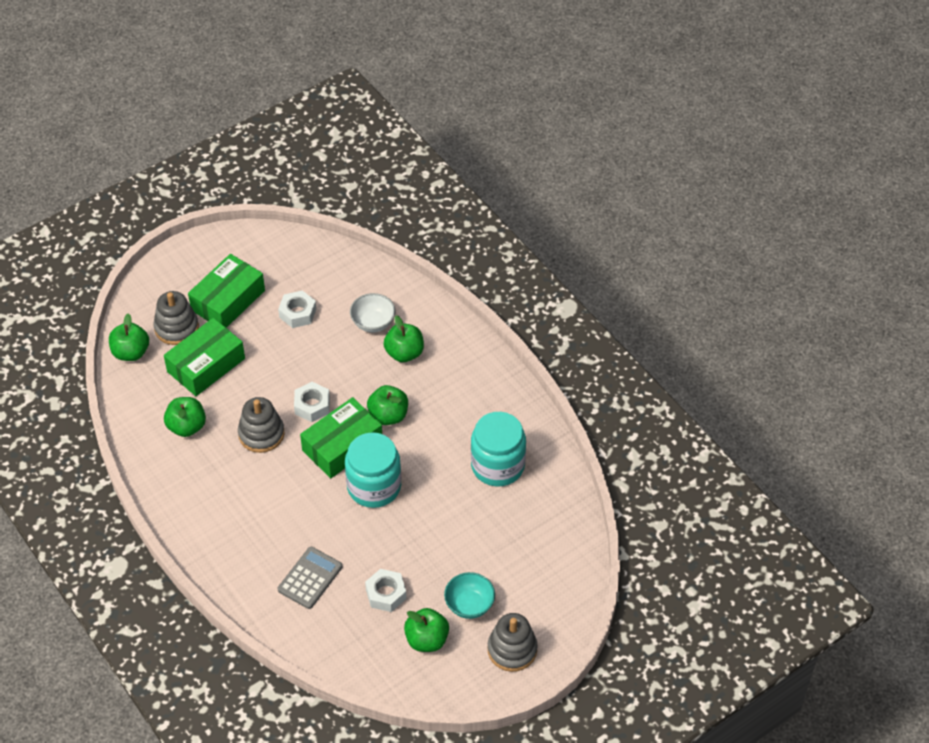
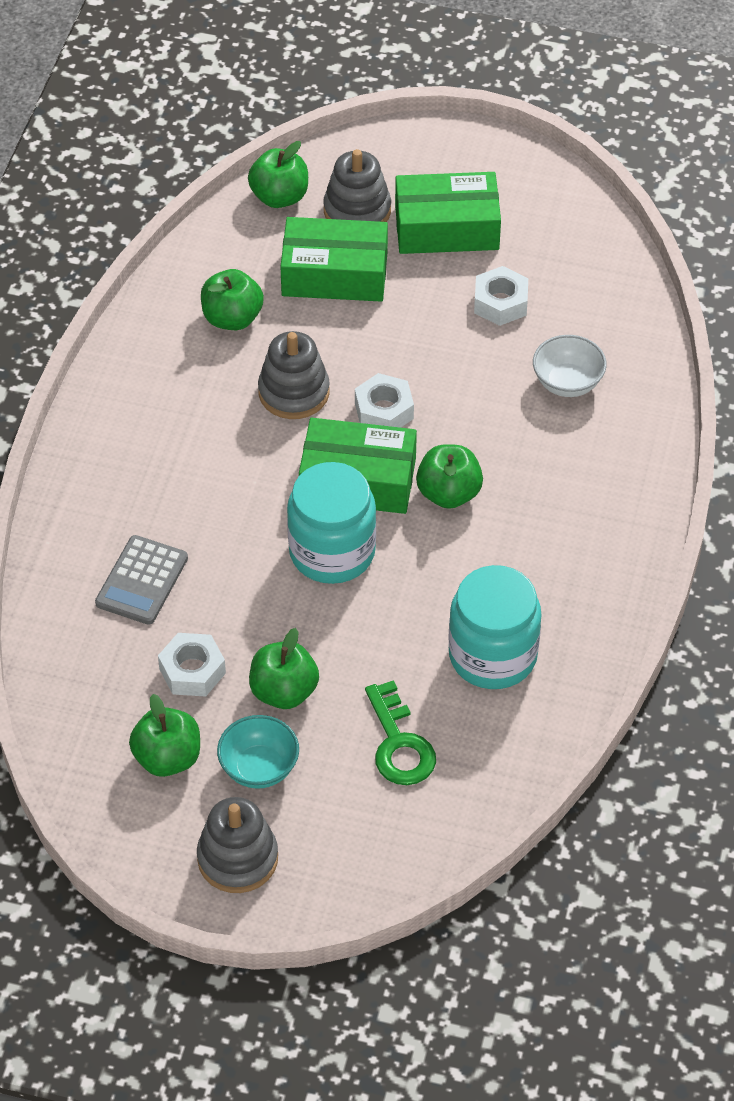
camera: 50 degrees right, 0 degrees up
(310, 578) = (142, 581): grey calculator -> grey calculator turned 120 degrees clockwise
(404, 353) = (557, 444): green apple -> green apple (284, 691)
(511, 538) = (399, 744): none -> green key

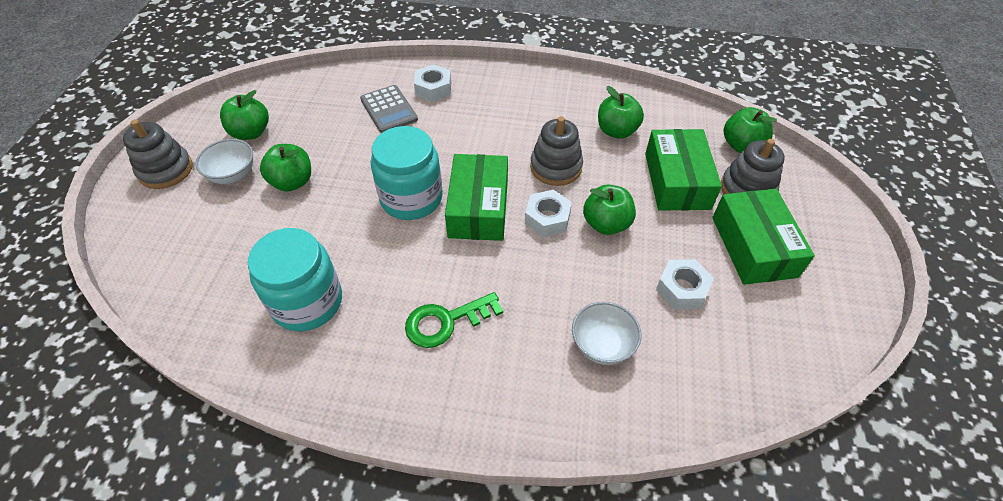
camera: 85 degrees right, 0 degrees up
(142, 581) = (389, 109): grey calculator -> grey calculator turned 135 degrees counterclockwise
(192, 671) = (316, 137): white nut -> white nut (433, 89)
(259, 768) = (233, 174): turquoise bowl -> white bowl
(399, 744) = (235, 247): green key -> green key (446, 321)
(448, 493) = (469, 264): green apple -> green apple (606, 224)

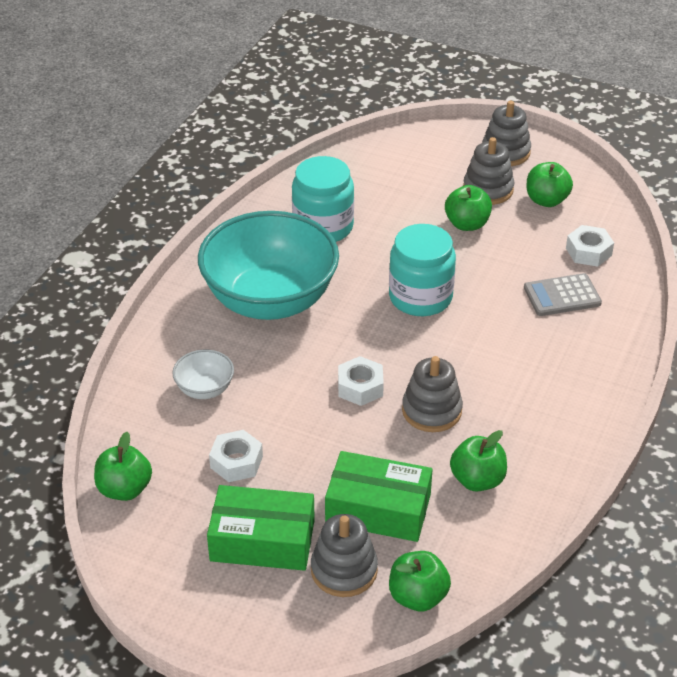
camera: 105 degrees right, 10 degrees down
(233, 174) = (488, 189): white bowl -> grey stacking toy
(433, 89) = (593, 335): white nut -> white nut (588, 252)
(446, 321) = (270, 300): green key -> turquoise bowl
(478, 208) = (392, 340): green box -> none
(606, 224) = (337, 430): green apple -> green apple (125, 489)

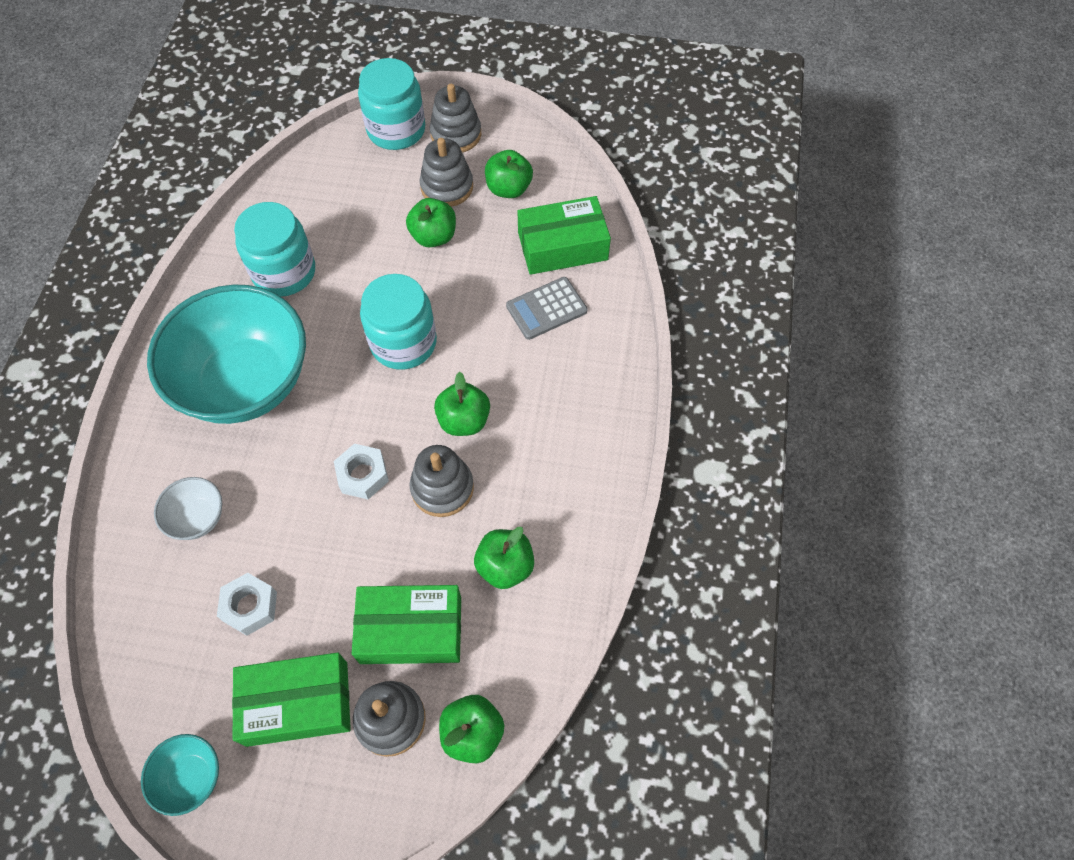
camera: 15 degrees left, 20 degrees up
(125, 489) = (135, 674): green apple -> green apple (464, 420)
(156, 572) = (191, 777): none -> turquoise bowl
(450, 140) = (396, 130): none -> turquoise jar
(588, 252) = (562, 246): white nut -> green box

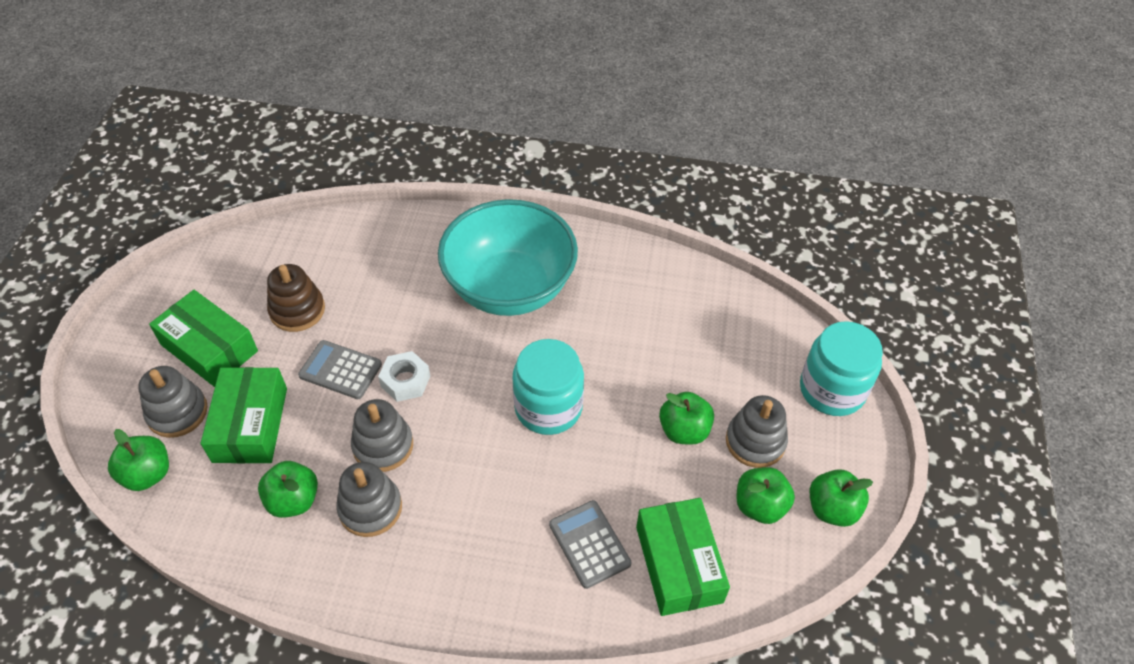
camera: 90 degrees right, 10 degrees down
(191, 777) = (173, 287): turquoise bowl -> none
(197, 518) = (382, 269): white bowl -> none
(250, 607) = (297, 310): white nut -> brown stacking toy
(284, 272) = (632, 305): turquoise jar -> none
(297, 703) = (209, 348): green box -> green box turned 45 degrees counterclockwise
(343, 544) = (340, 370): none -> grey calculator
(456, 134) = (836, 449): grey stacking toy -> grey stacking toy (370, 508)
(464, 420) = (454, 463): green apple -> green apple (832, 509)

